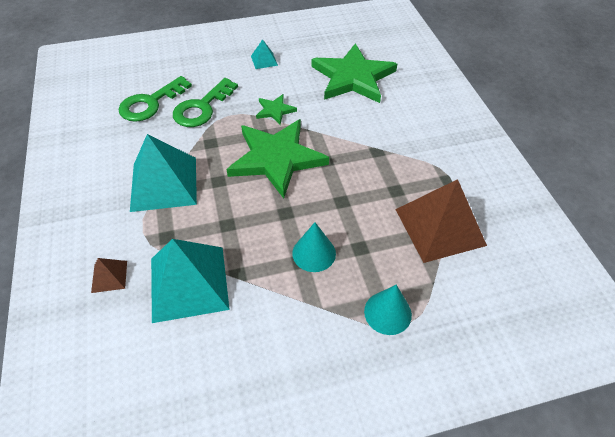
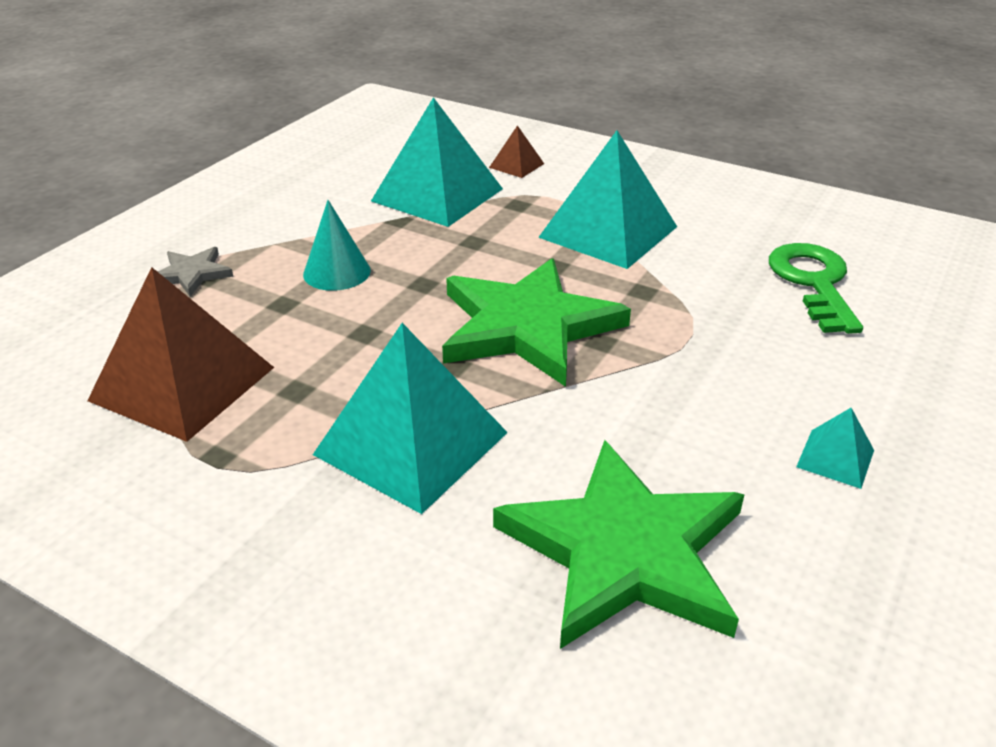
camera: 135 degrees right, 15 degrees down
(202, 107) = (745, 320): green key -> none
(275, 110) = (644, 384): green star -> none
(375, 141) = (411, 443): none -> turquoise pyramid
(387, 312) = (192, 274): turquoise cone -> grey star

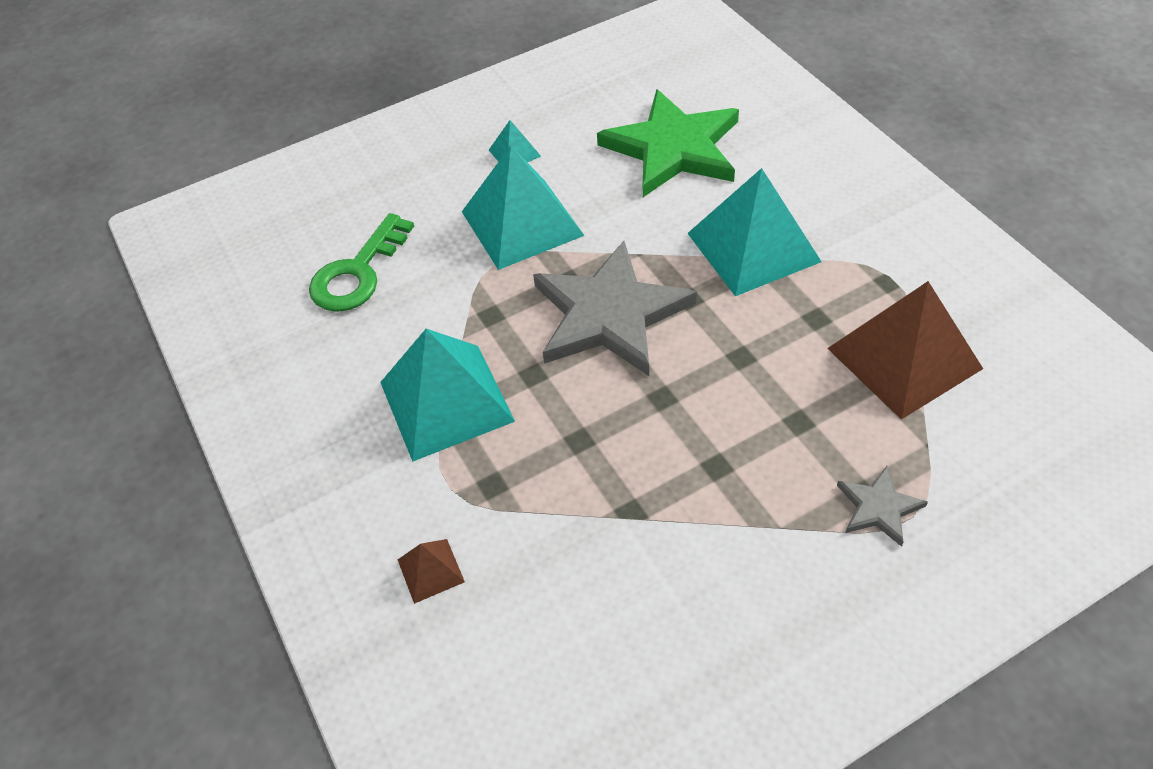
camera: 145 degrees left, 15 degrees up
(337, 272) = (732, 448): turquoise cone -> none
(437, 195) = (561, 546): turquoise pyramid -> turquoise pyramid (522, 223)
(527, 326) = (609, 314): green star -> grey star

